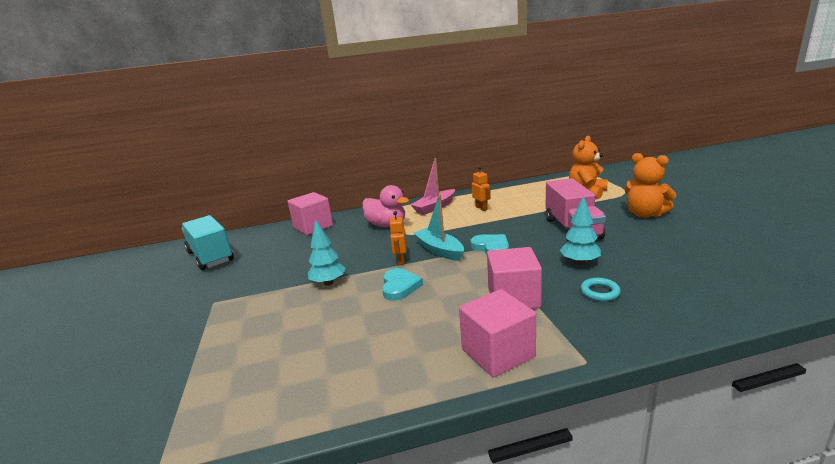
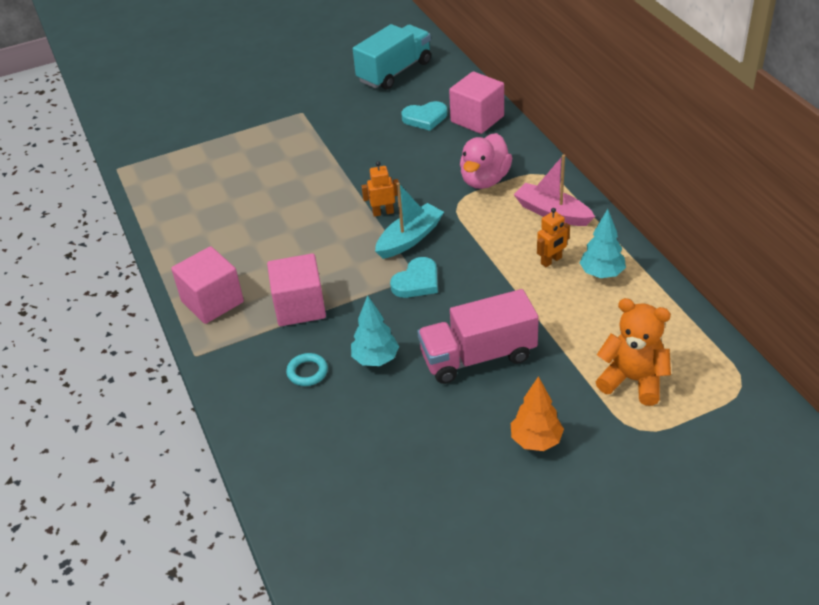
camera: 80 degrees right, 20 degrees up
(328, 283) = (335, 172): turquoise tree -> turquoise tree (602, 274)
(399, 286) = (325, 223): turquoise heart -> turquoise heart (425, 118)
(645, 214) = (536, 441): orange teddy bear -> orange tree

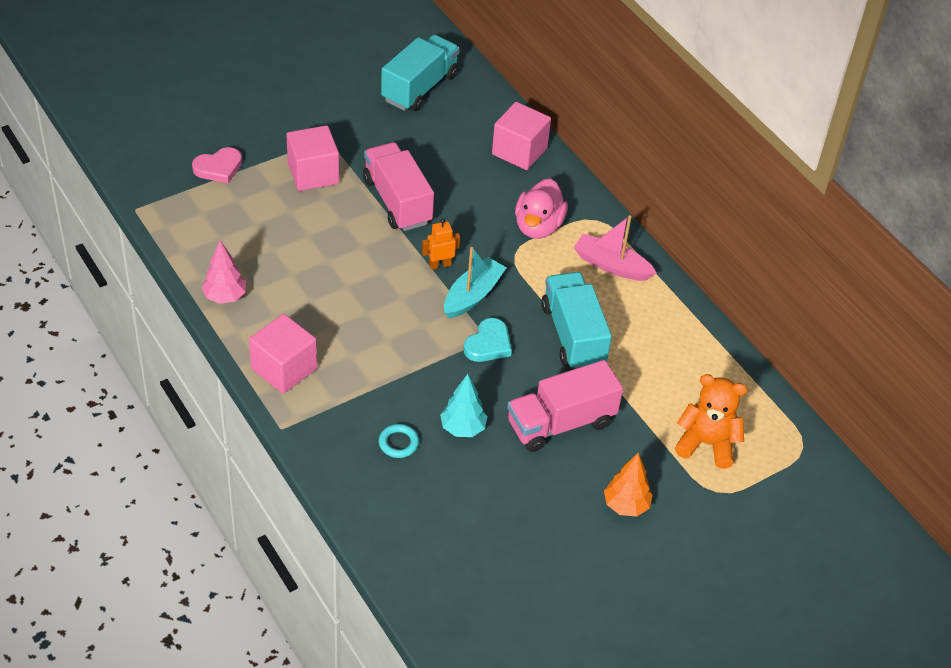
camera: 15 degrees left, 5 degrees up
(175, 239) = (225, 297): none -> pink tree
(199, 136) = (218, 168): none -> pink heart
(300, 307) = (375, 373): pink cube -> pink cube (313, 174)
(354, 160) = (397, 201): none -> pink truck
(425, 118) = (463, 149): turquoise heart -> none
(504, 274) = (573, 335): none -> turquoise truck
(551, 261) = (617, 320): orange robot -> none
(602, 274) = (667, 333): turquoise tree -> none

